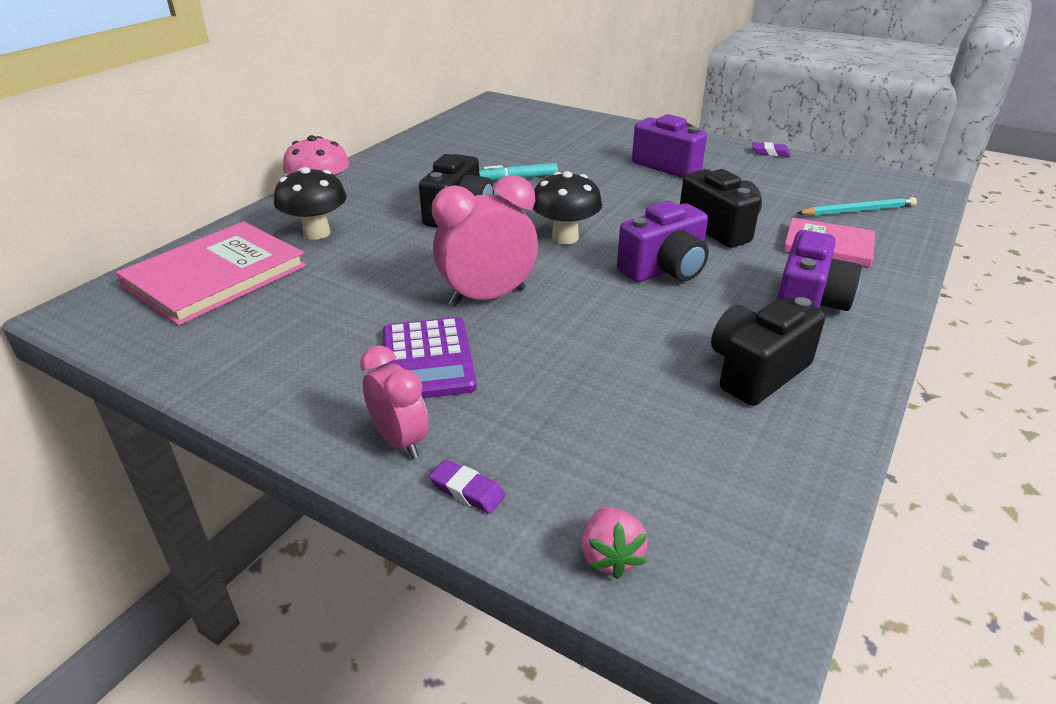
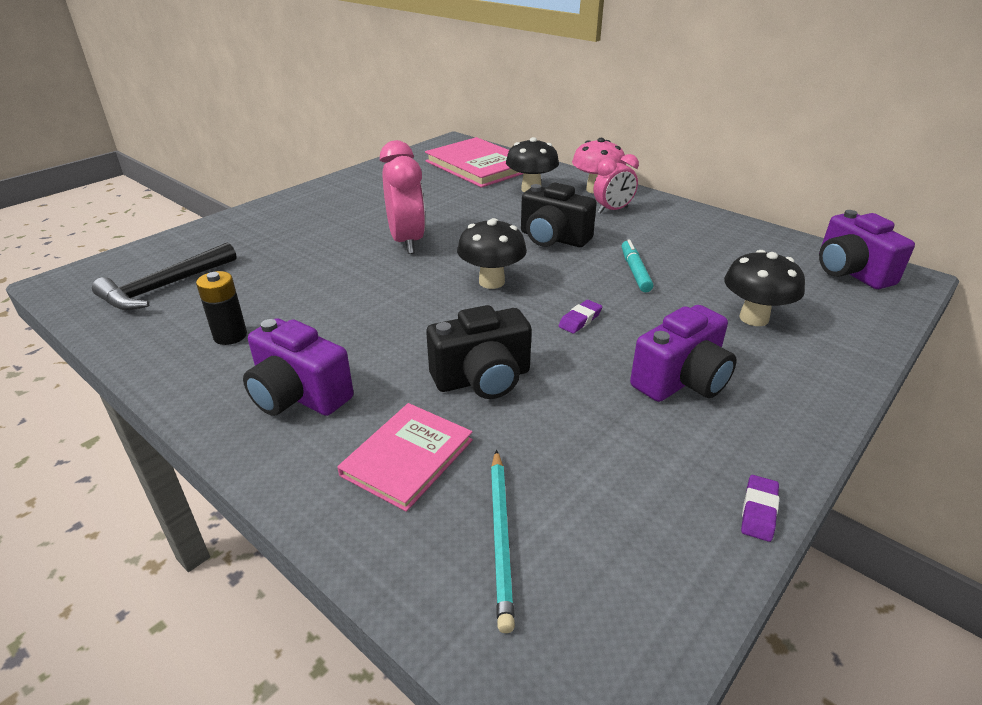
camera: 100 degrees right, 0 degrees up
(400, 441) = (276, 212): pink clock -> pink clock (612, 210)
(428, 360) = (344, 220): purple calculator -> none
(467, 490) = (223, 226): purple eraser -> purple eraser (580, 320)
(575, 143) = (754, 318): none -> black mushroom
(610, 556) = (142, 255): pink strawberry -> none
(664, 269) = (408, 324): purple camera -> purple camera (850, 272)
(692, 475) = (164, 287): none -> black hammer
(756, 372) = (230, 336): black camera -> black battery

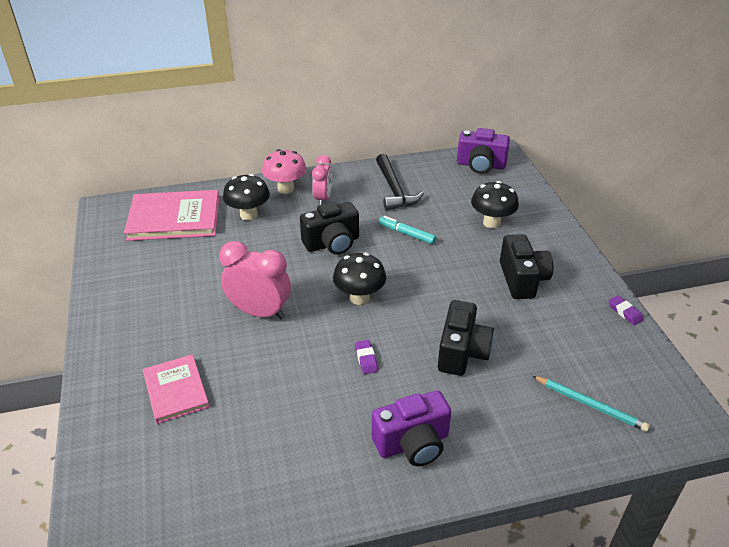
camera: 55 degrees left, 5 degrees up
(164, 287) = (183, 482): black hammer -> black hammer (394, 190)
(230, 336) = (305, 458): black battery -> none
(407, 457) = (509, 415): pink book -> pink book (176, 390)
(580, 320) = (437, 284): purple eraser -> purple eraser (366, 359)
(681, 380) = (522, 279): purple camera -> black camera

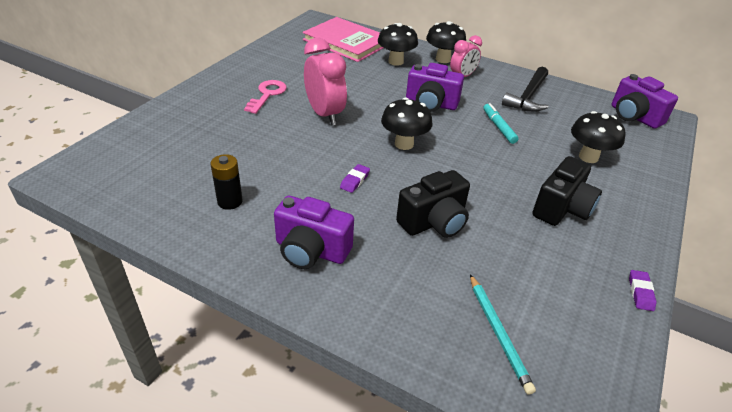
camera: 40 degrees right, 0 degrees up
(176, 390) = (217, 124): pink book -> none
(178, 326) = (267, 95): none -> pink key
(285, 189) = (443, 59): pink mushroom -> black mushroom
(296, 454) = (230, 201): none -> black battery
(332, 243) = (431, 104): black camera -> purple camera

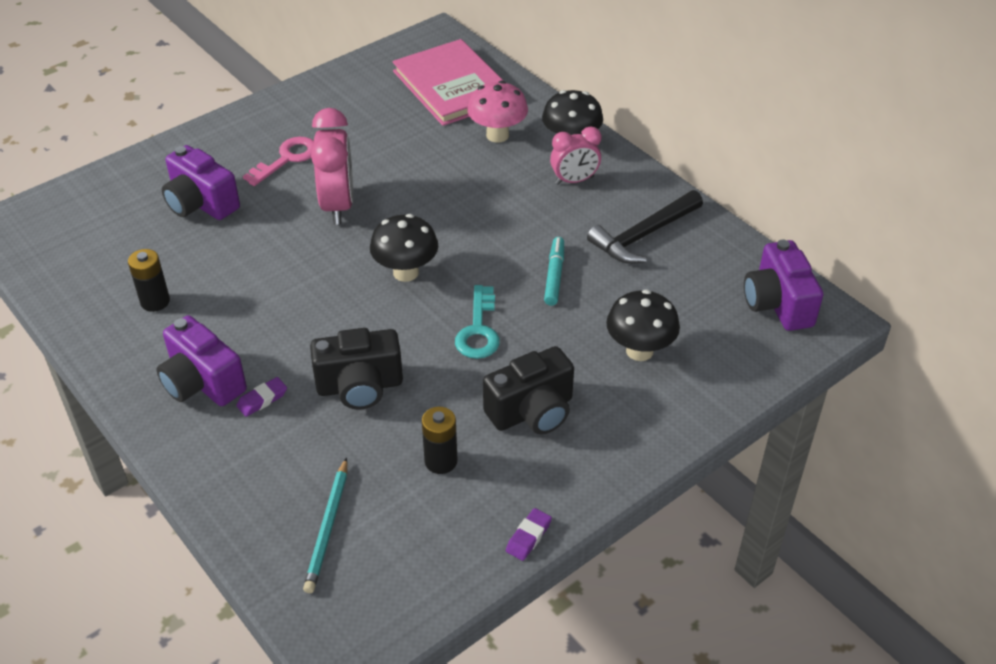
camera: 25 degrees right, 5 degrees up
(355, 180) = (308, 309): purple eraser -> purple eraser (262, 399)
(396, 62) = (497, 135): black mushroom -> pink mushroom
(431, 104) = (490, 218): purple camera -> purple camera (201, 203)
(481, 167) = (478, 330): none -> turquoise key
(534, 257) = (441, 461): none -> black battery

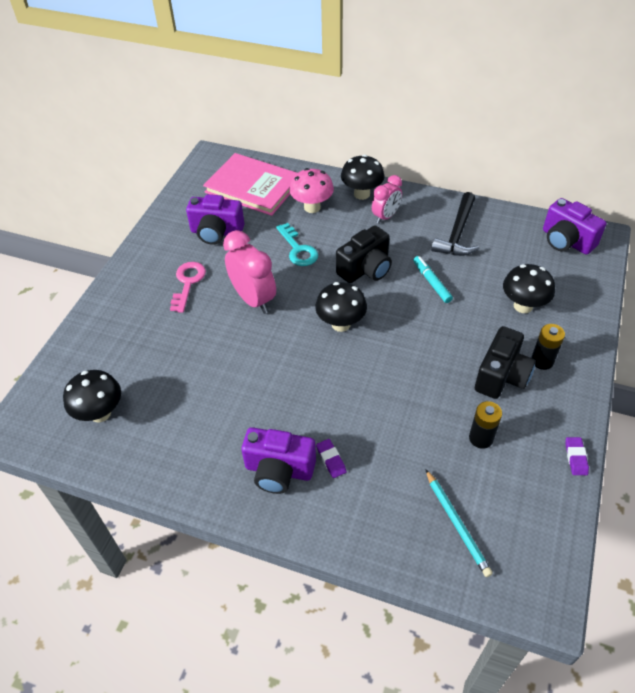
camera: 30 degrees left, 5 degrees up
(90, 246) = (100, 413): none -> black mushroom
(155, 301) = (189, 429): black battery -> black battery (542, 361)
(201, 203) = (155, 342): purple camera -> purple camera (216, 232)
(262, 399) = (331, 460): purple eraser -> purple eraser turned 45 degrees counterclockwise
(360, 386) = (385, 416): black camera -> black camera (365, 269)
(478, 330) = (421, 340): turquoise key -> turquoise key (298, 249)

